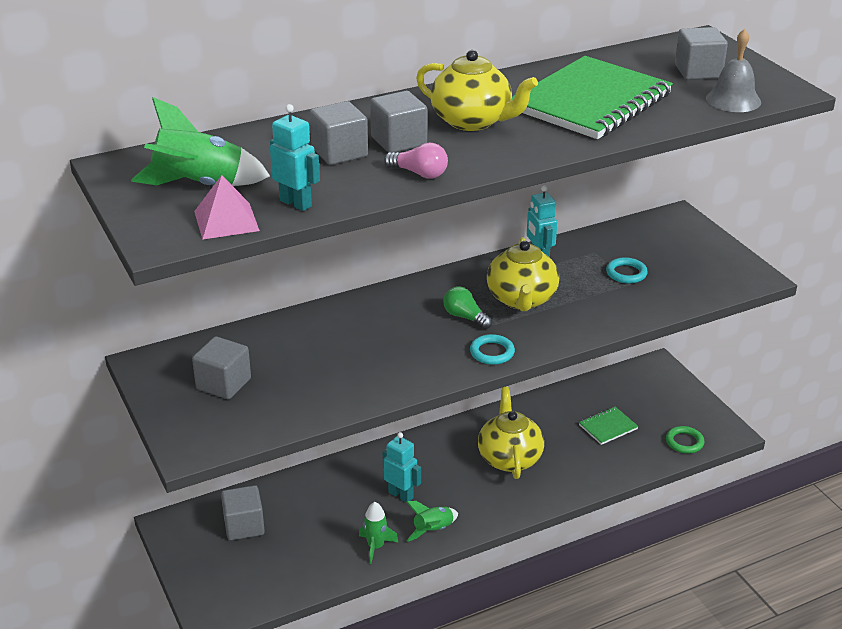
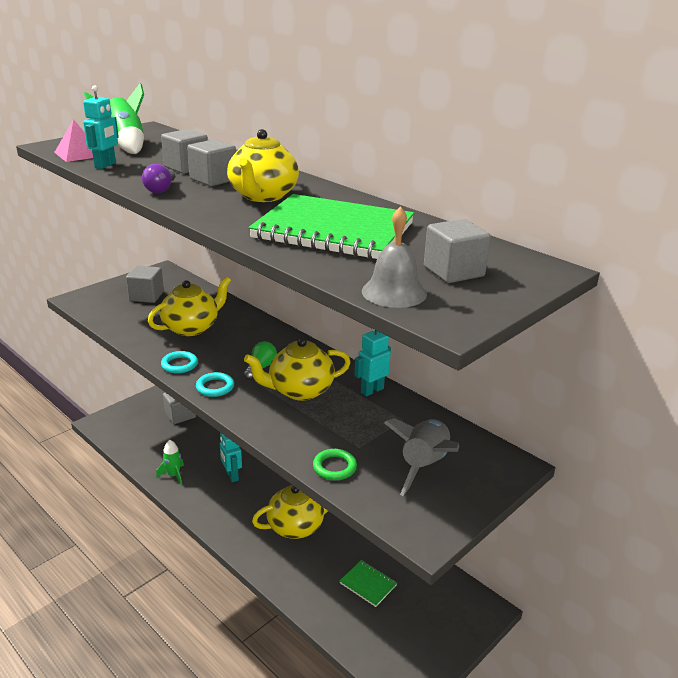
camera: 70 degrees right, 5 degrees down
(341, 354) = (191, 327): none -> yellow teapot
(401, 495) = (231, 476): turquoise robot -> turquoise robot turned 135 degrees clockwise
(419, 173) = (161, 189): pink light bulb -> purple light bulb
(433, 530) = (197, 500): green rocket -> none
(626, 273) = (376, 442): turquoise ring -> turquoise ring (179, 365)
(667, 257) = (424, 465): none -> grey rocket
(684, 442) = (373, 649): green ring -> green ring (334, 467)

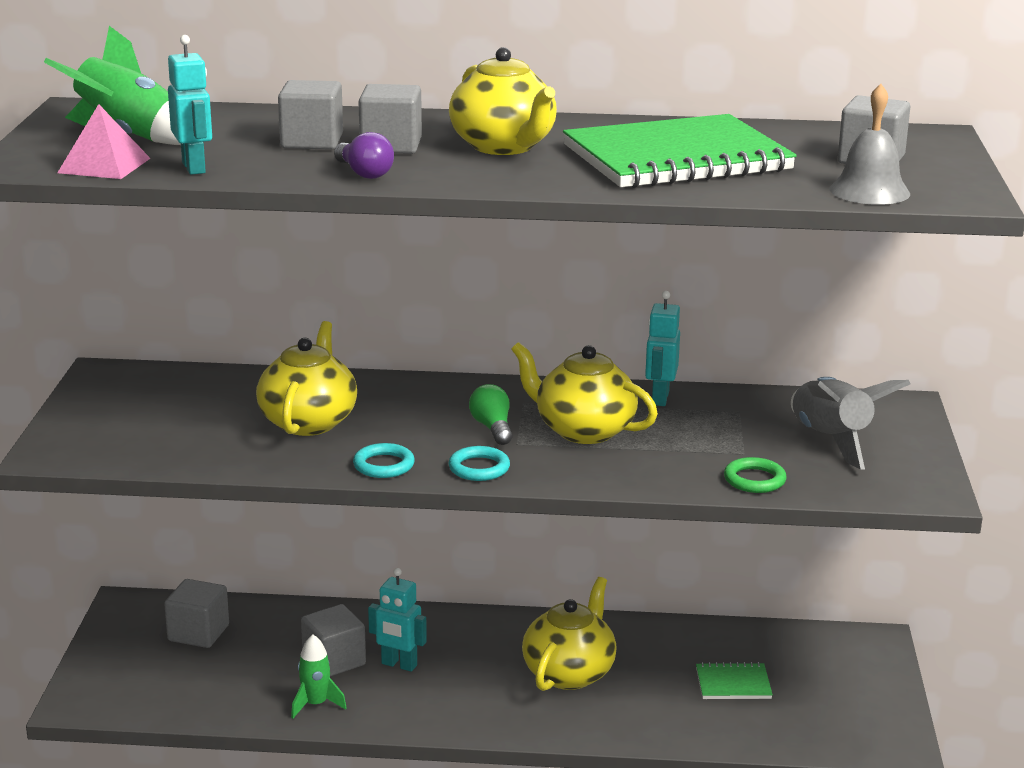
camera: 40 degrees left, 5 degrees down
(146, 296) = (155, 411): grey cube -> grey cube (334, 661)
(300, 390) = (583, 430): yellow teapot -> yellow teapot turned 90 degrees clockwise

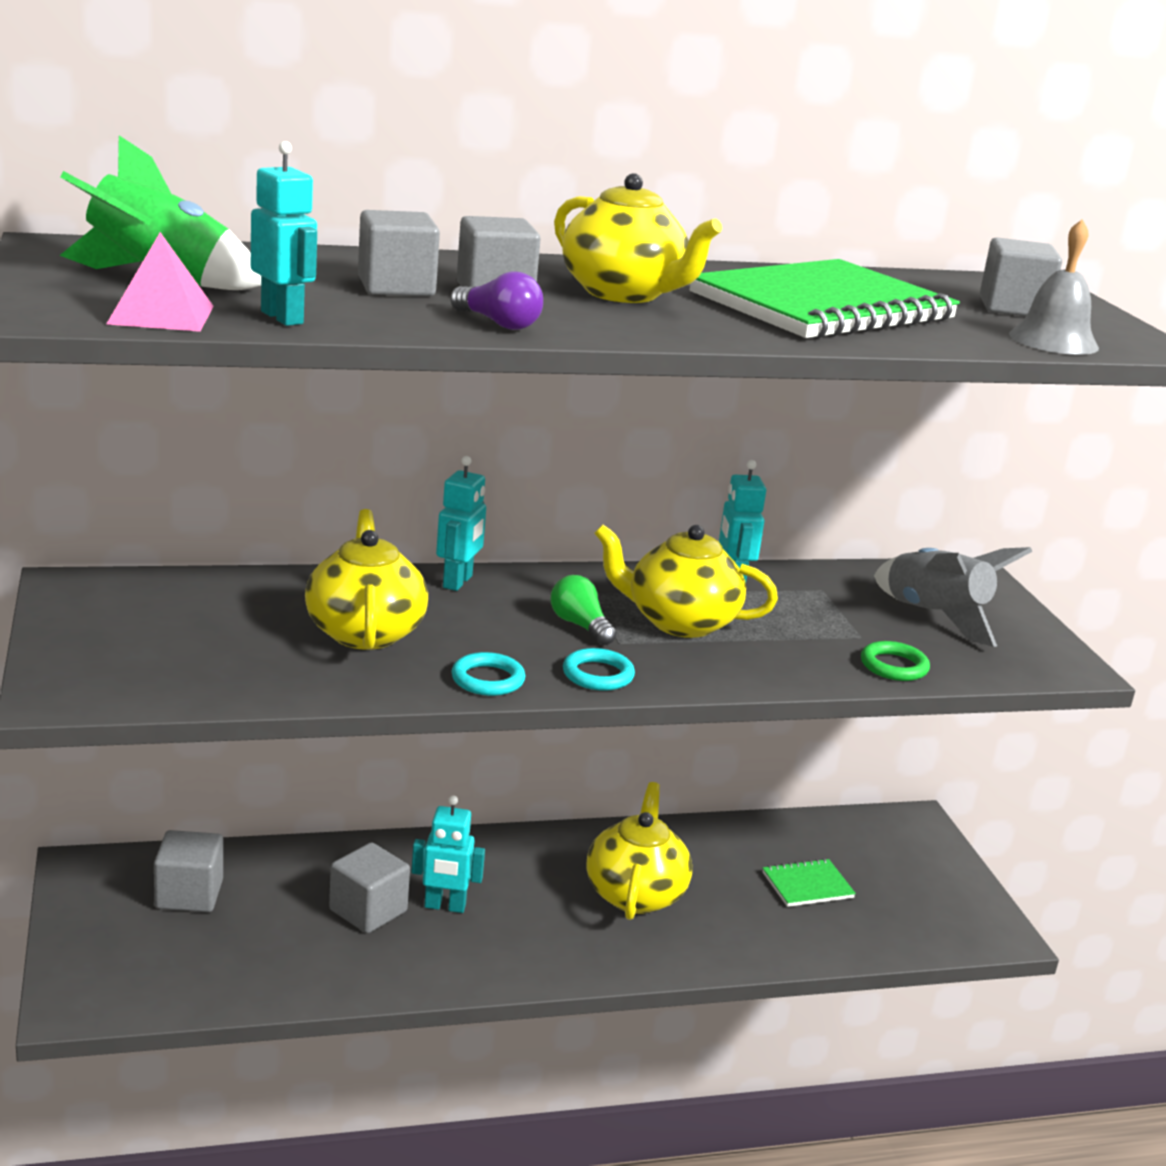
camera: 20 degrees left, 0 degrees up
(316, 704) = (371, 968): green rocket -> none
(412, 386) = (458, 582): none -> turquoise robot

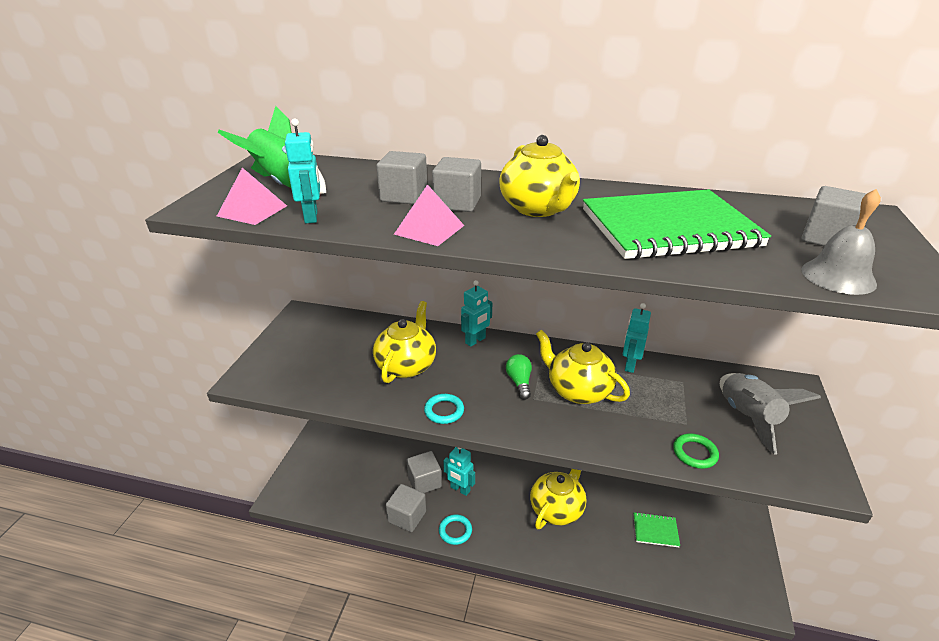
camera: 30 degrees right, 10 degrees up
(189, 894) = (356, 451): grey cube -> grey cube (407, 517)
(498, 323) = (429, 229): purple light bulb -> pink pyramid
(598, 675) = (505, 420): turquoise ring -> turquoise ring (455, 531)

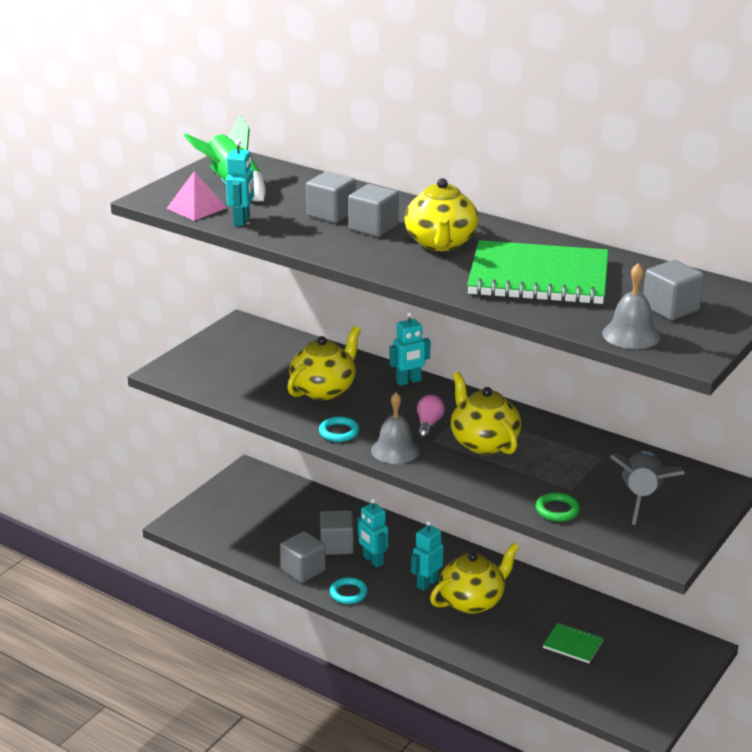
camera: 20 degrees right, 5 degrees down
(429, 229) = (331, 246): pink pyramid -> none
(507, 419) = (395, 450): none -> grey bell
(519, 382) = (428, 425): green light bulb -> pink light bulb
(630, 365) = (558, 433): turquoise robot -> turquoise robot (427, 583)

